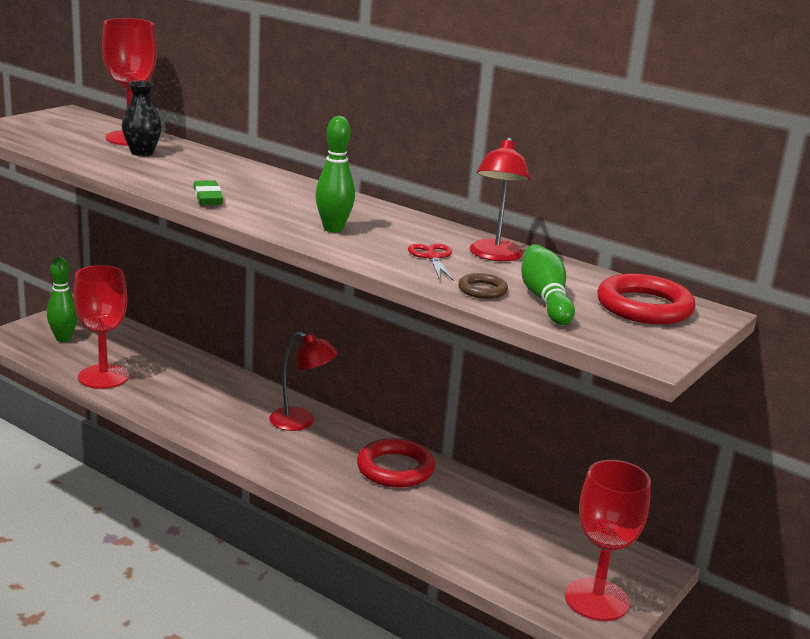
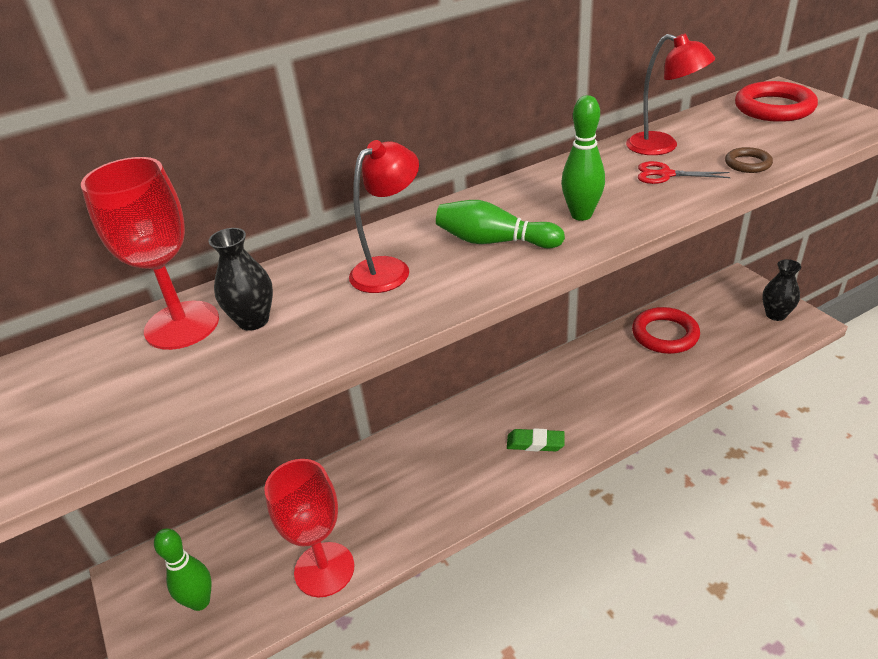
camera: 60 degrees left, 15 degrees up
(208, 197) = (459, 284): green eraser -> green eraser (535, 443)
(301, 422) = (487, 417): red lamp -> red lamp (389, 269)
(395, 469) = (585, 373): red ring -> red ring (665, 334)
(545, 299) = (765, 141): green bowling pin -> green bowling pin (494, 241)
(596, 599) = (775, 315): red goblet -> black vase

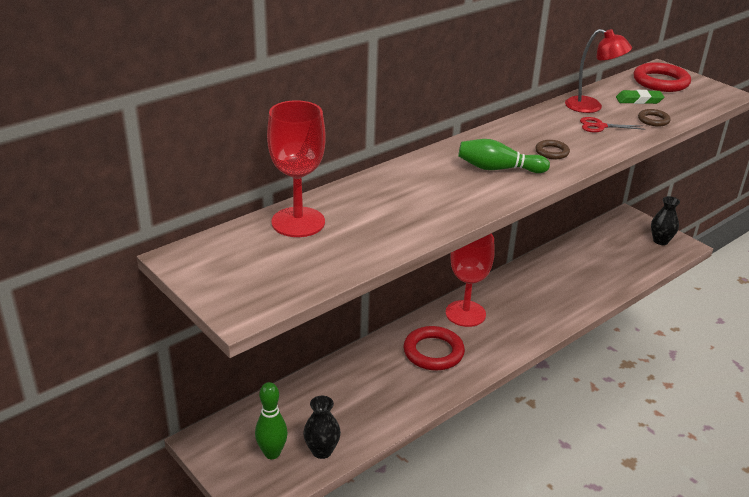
camera: 15 degrees left, 5 degrees down
(253, 320) = (350, 219): black vase -> black vase (322, 451)
(324, 569) = (365, 426): red goblet -> red goblet (465, 313)
(389, 269) = (431, 186): red lamp -> none
(535, 443) = (502, 334): green eraser -> green eraser (639, 100)
(581, 215) = (552, 152): green bowling pin -> brown ring
(665, 334) = (581, 256): red ring -> red ring (433, 352)

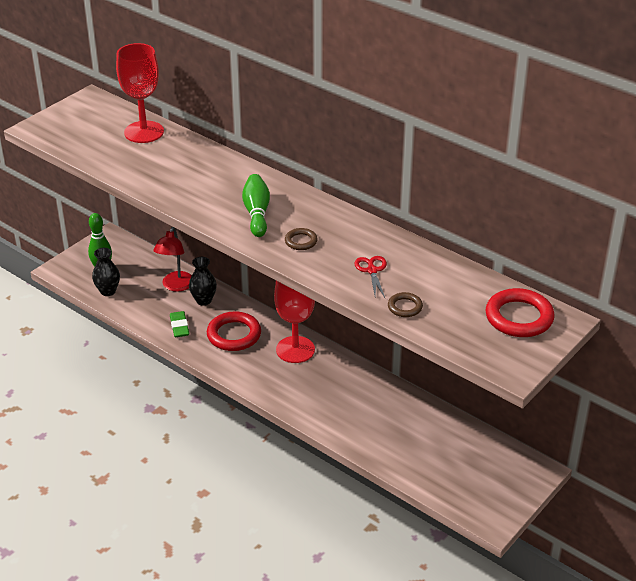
camera: 80 degrees right, 5 degrees up
(591, 107) = (418, 265): red lamp -> red lamp (176, 286)
(639, 100) = (454, 299): green eraser -> green eraser (179, 326)
(660, 241) = (493, 499): black vase -> black vase (203, 300)

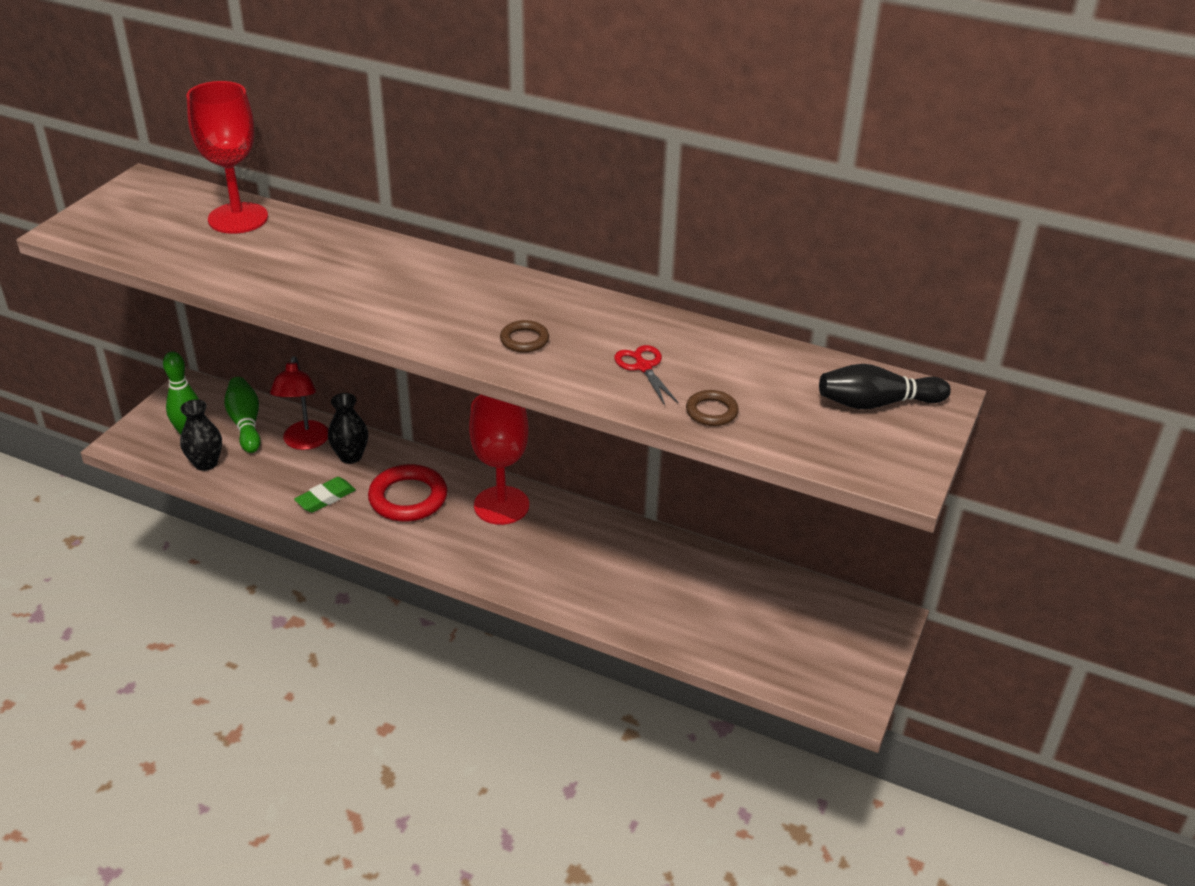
camera: 15 degrees left, 0 degrees up
(179, 326) = (325, 498): green eraser -> green eraser turned 75 degrees clockwise
(257, 213) = (445, 309): green bowling pin -> green bowling pin (246, 423)
(519, 317) = (876, 403): red ring -> black bowling pin

